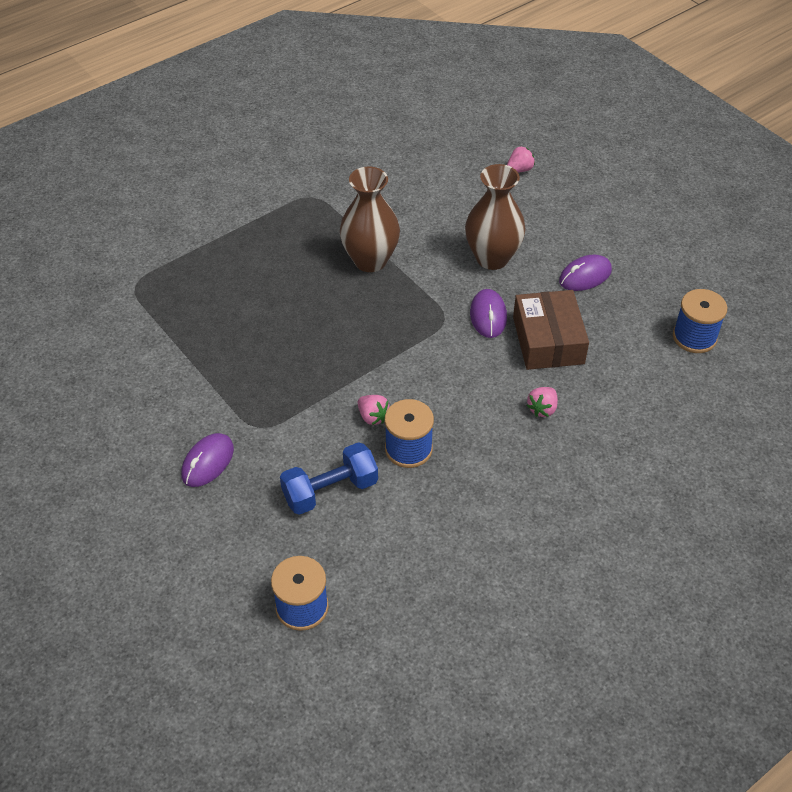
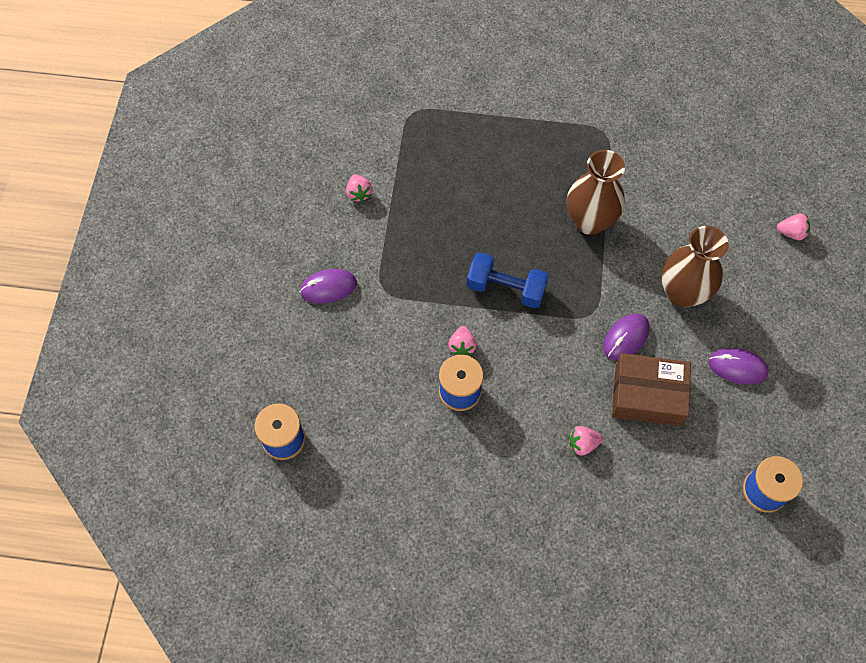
camera: 45 degrees right, 15 degrees up
(154, 374) = (359, 193): none -> pink strawberry
(330, 490) = (380, 375): blue dumbbell -> blue dumbbell (506, 288)
(548, 340) = (648, 395): brown box -> brown box turned 60 degrees clockwise

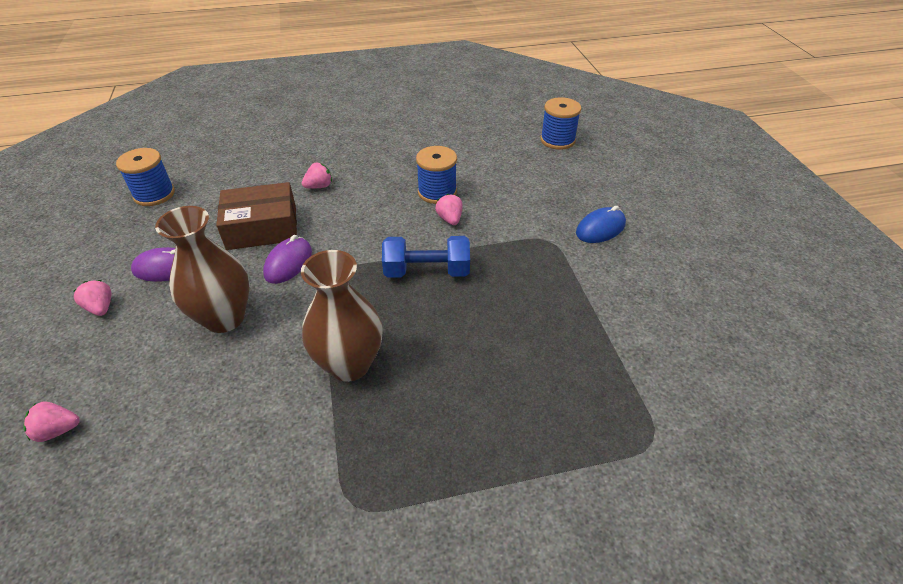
camera: 160 degrees right, 20 degrees down
(328, 287) = (600, 229): purple mouse -> blue mouse
(359, 193) = (639, 315): pink strawberry -> pink strawberry (101, 307)

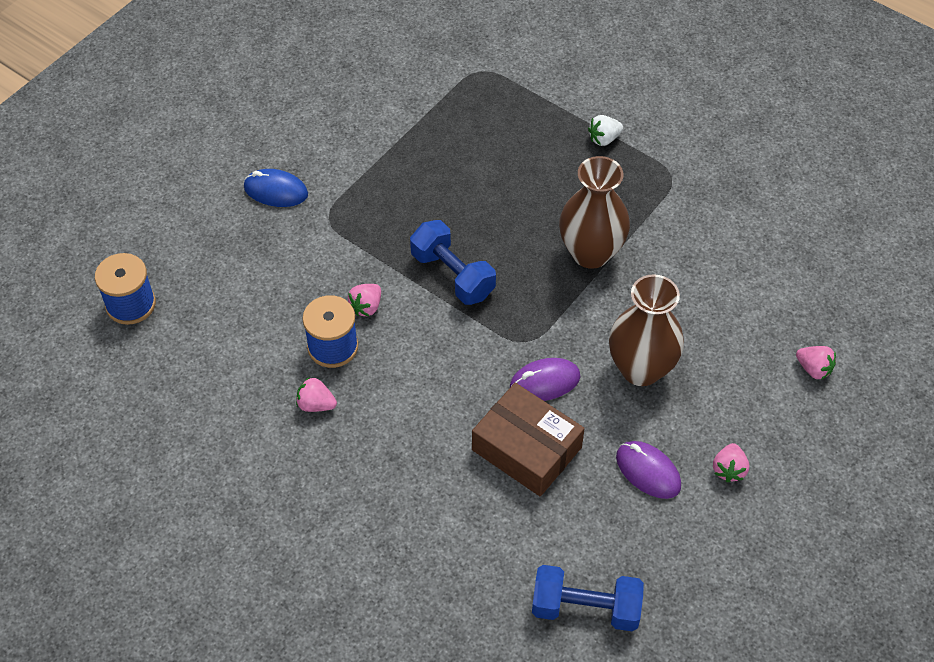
camera: 130 degrees left, 10 degrees up
(154, 194) = (585, 608): blue spool -> blue dumbbell
(319, 186) = (421, 459): pink strawberry -> pink strawberry (316, 404)
(461, 481) = (604, 139): none -> white strawberry

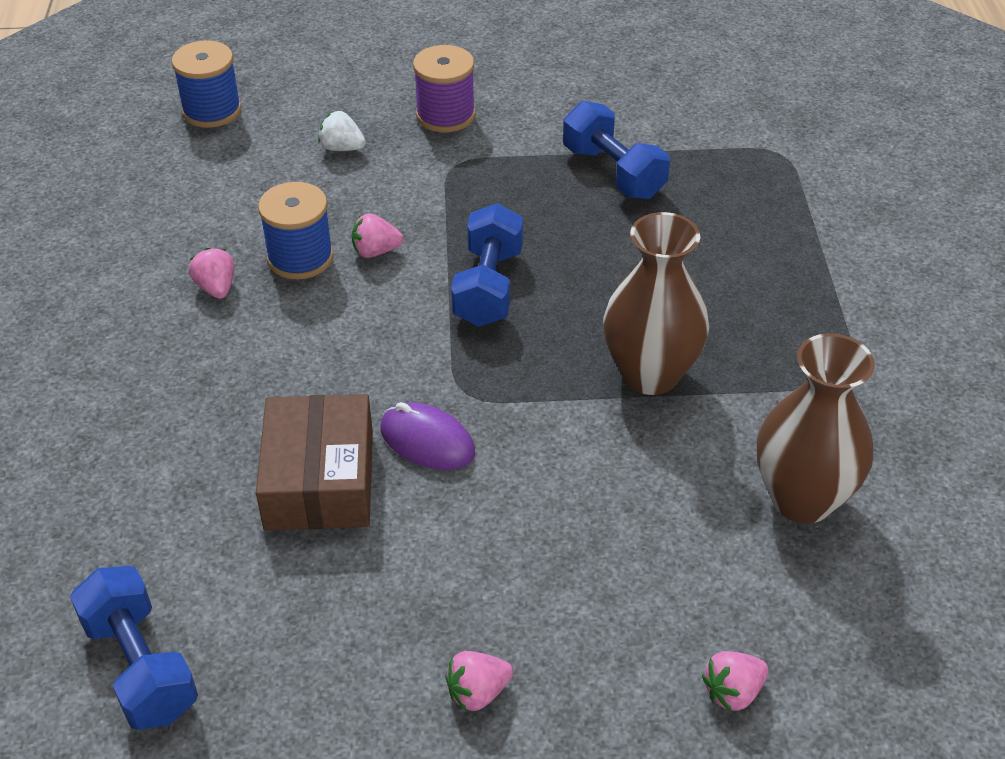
camera: 50 degrees right, 10 degrees down
(276, 191) = (445, 115): blue mouse -> purple spool
(417, 152) = (613, 172): none -> blue dumbbell
(604, 139) = (822, 292): white strawberry -> white strawberry (342, 148)
(641, 369) = (538, 514): brown vase -> brown vase (802, 499)
(648, 471) = (394, 610): purple mouse -> none
(814, 369) = (733, 692): pink strawberry -> pink strawberry turned 60 degrees clockwise

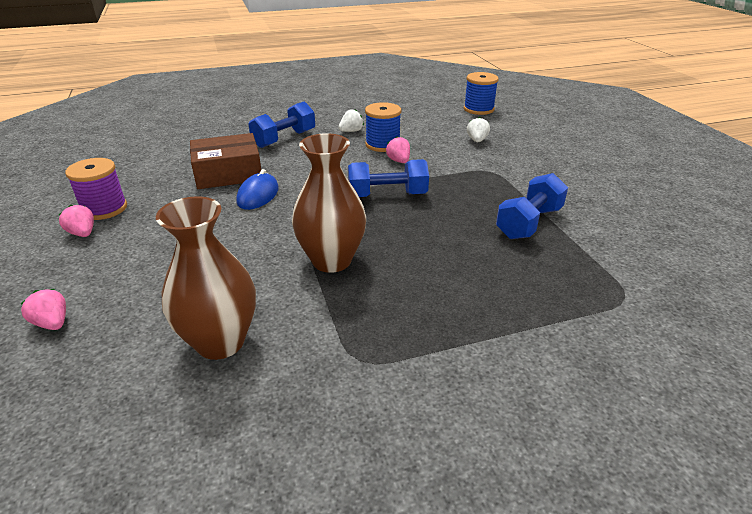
camera: 75 degrees right, 10 degrees down
(141, 667) = (122, 155): blue dumbbell -> blue dumbbell (284, 139)
(216, 288) = (351, 131): pink strawberry -> white strawberry
(427, 441) = (258, 195): purple mouse -> blue mouse
(445, 115) = (533, 162): purple spool -> purple spool (104, 209)

